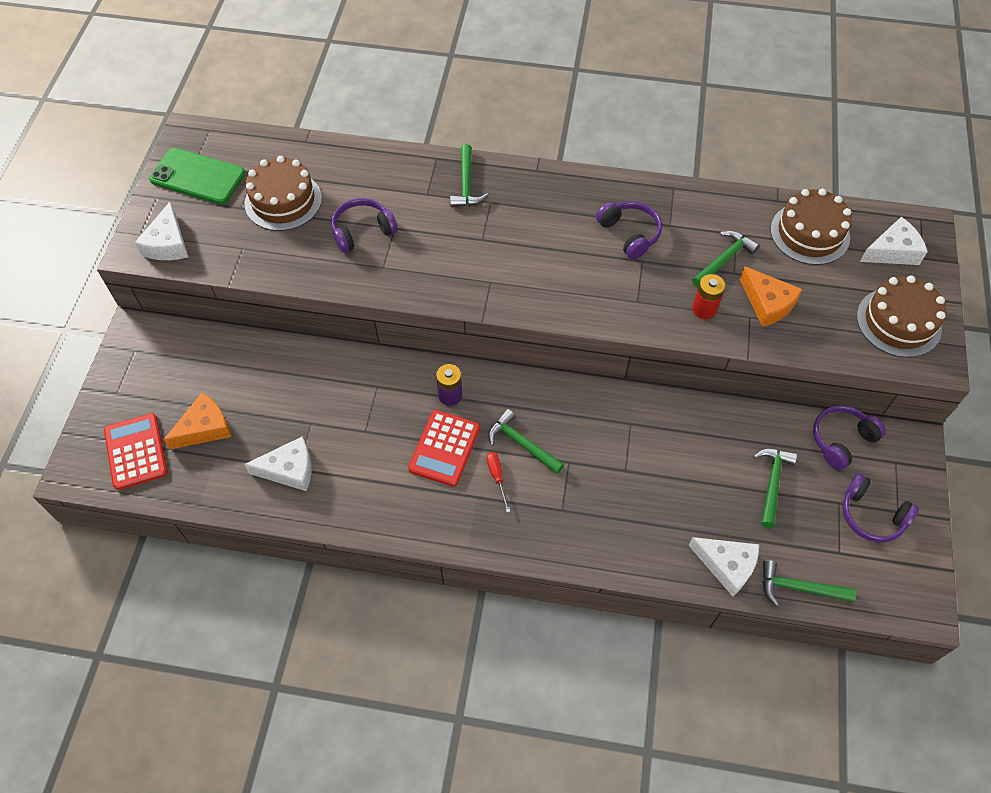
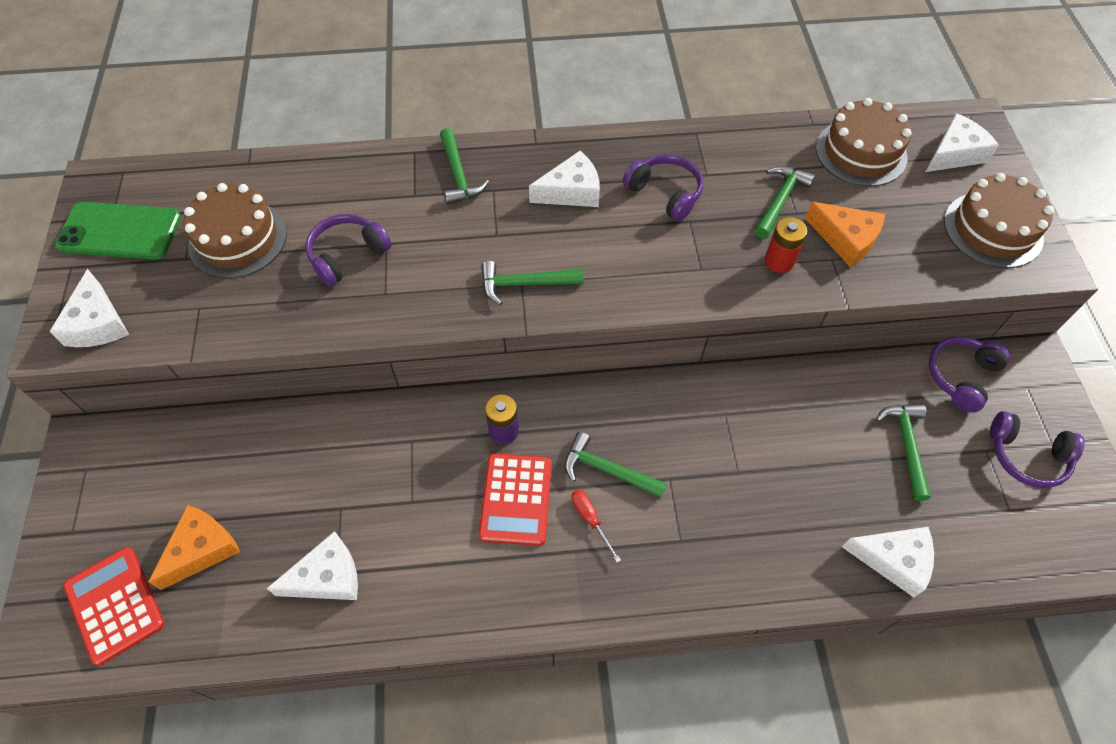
camera: 15 degrees left, 0 degrees up
(553, 216) = (571, 191): none -> white cheese
(799, 588) = (983, 566): green hammer -> green hammer (525, 284)

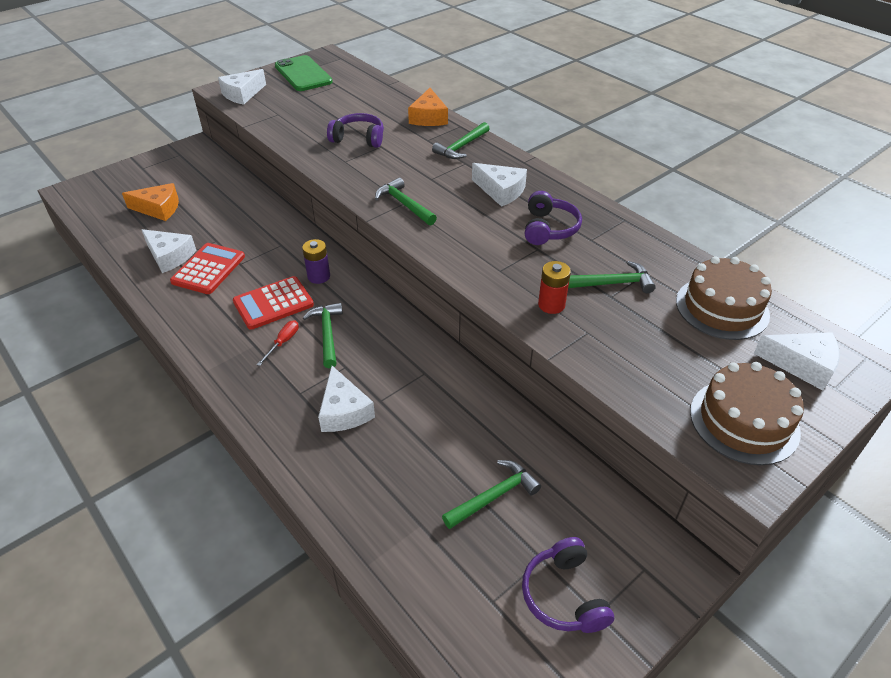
camera: 55 degrees right, 15 degrees down
(115, 605) = (110, 199): red calculator -> red calculator (208, 269)
(238, 239) = (333, 104): brown cake -> none
(846, 239) = (616, 332): orange cheese -> orange cheese (429, 117)
(893, 560) = (374, 528): white cheese -> white cheese (344, 410)
(961, 376) = (604, 510): purple headphones -> none

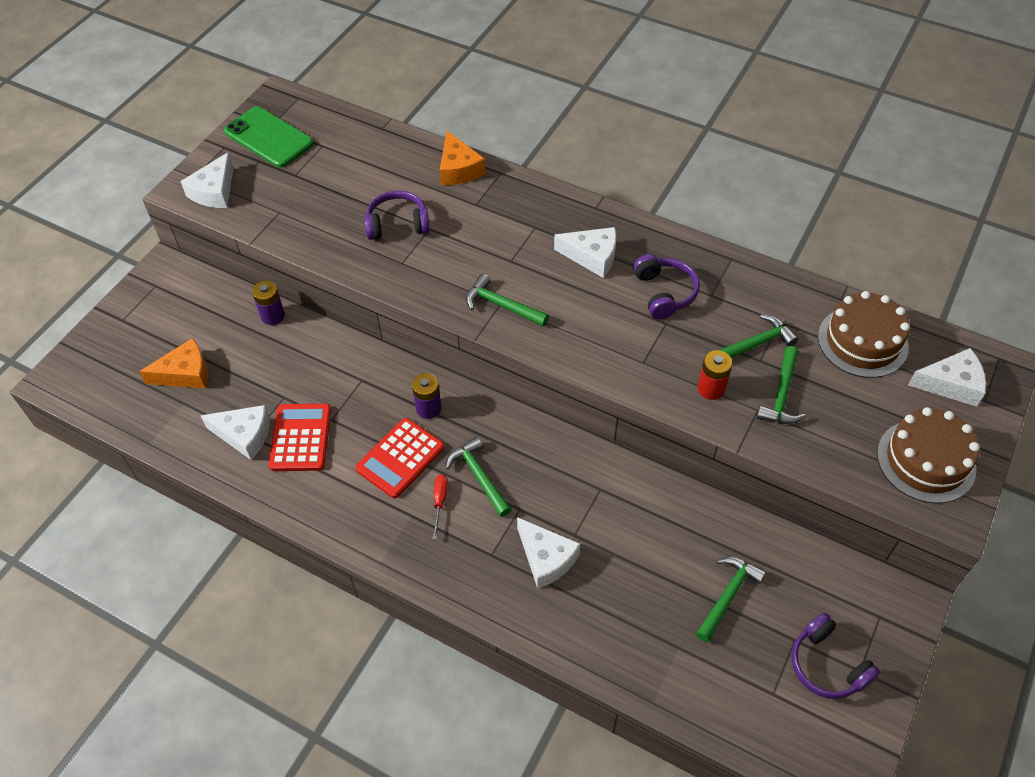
camera: 20 degrees left, 10 degrees up
(245, 190) = (273, 316): none -> purple battery
(461, 147) = (518, 204): green hammer -> green hammer (782, 394)

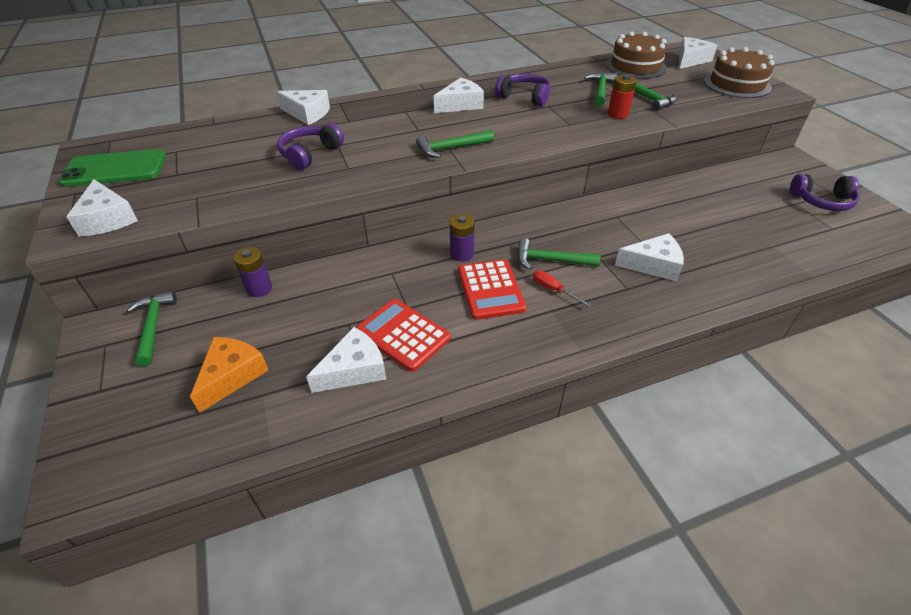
camera: 50 degrees left, 10 degrees down
(458, 169) = (307, 113): orange cheese -> white cheese
(728, 596) = (745, 210): green hammer -> green hammer (153, 326)

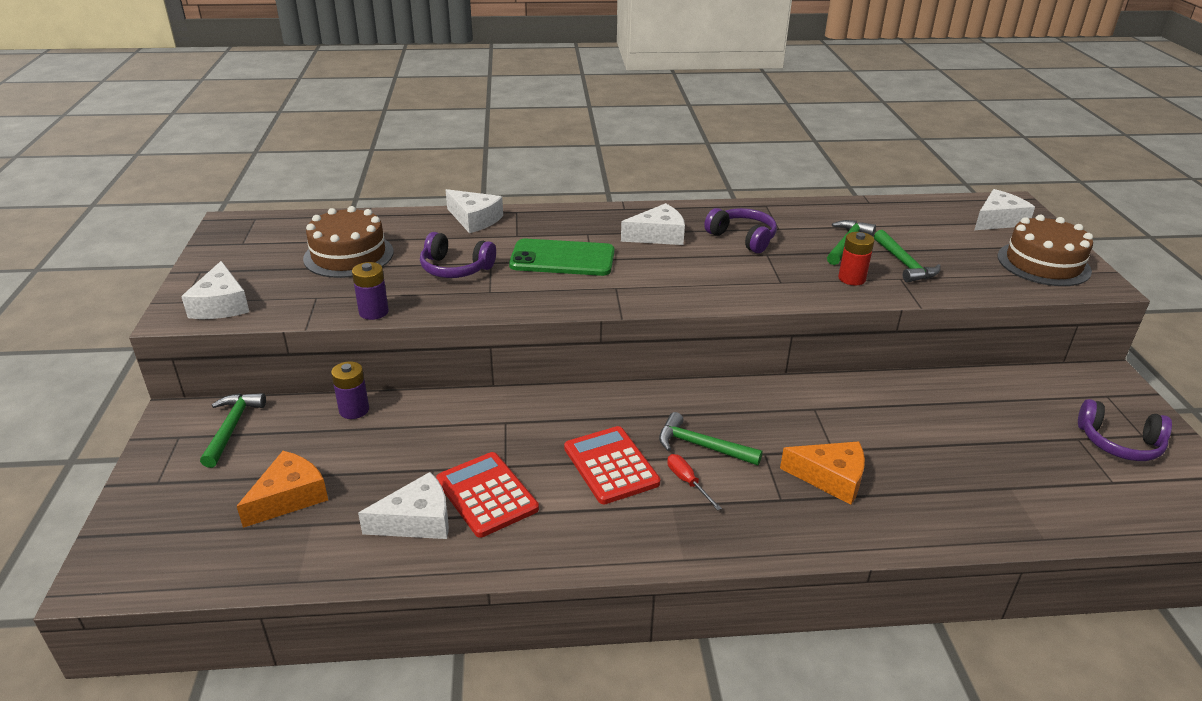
camera: 15 degrees right, 10 degrees down
(115, 169) = (248, 251): green phone -> green phone (562, 259)
(310, 154) = (455, 268): purple headphones -> purple headphones turned 120 degrees counterclockwise
(451, 148) = (619, 288): green hammer -> none
(462, 254) = (597, 416): purple battery -> purple battery (373, 312)
(490, 290) = (611, 465): red calculator -> red calculator turned 150 degrees clockwise
(635, 66) = (914, 218): brown cake -> brown cake (348, 255)
(653, 265) = (830, 478): white cheese -> orange cheese

